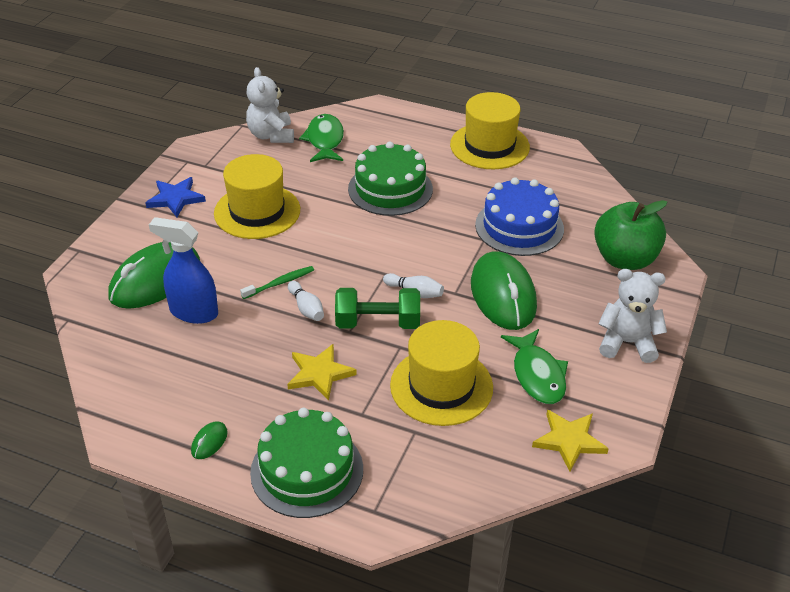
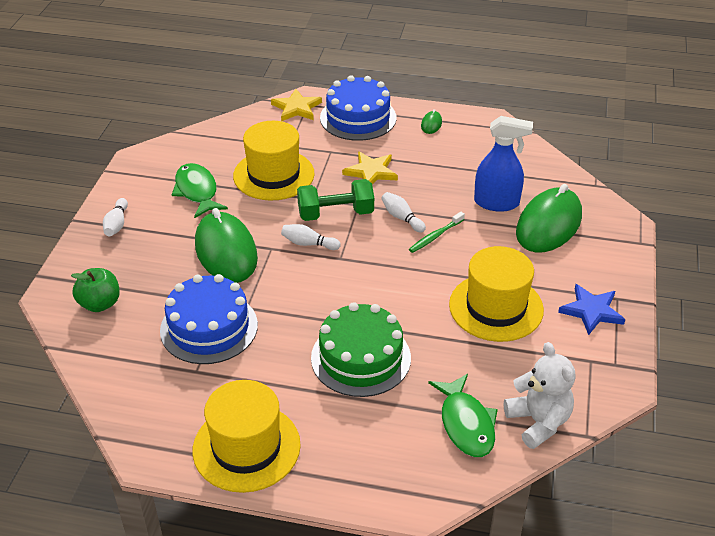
camera: 170 degrees right, 0 degrees up
(307, 470) = (358, 118): green cake -> blue cake
(569, 441) = (176, 153): yellow star -> yellow star (296, 108)
(625, 259) = (100, 304): green apple -> green apple, size x0.63
(627, 343) = (117, 224): white teddy bear -> white bowling pin

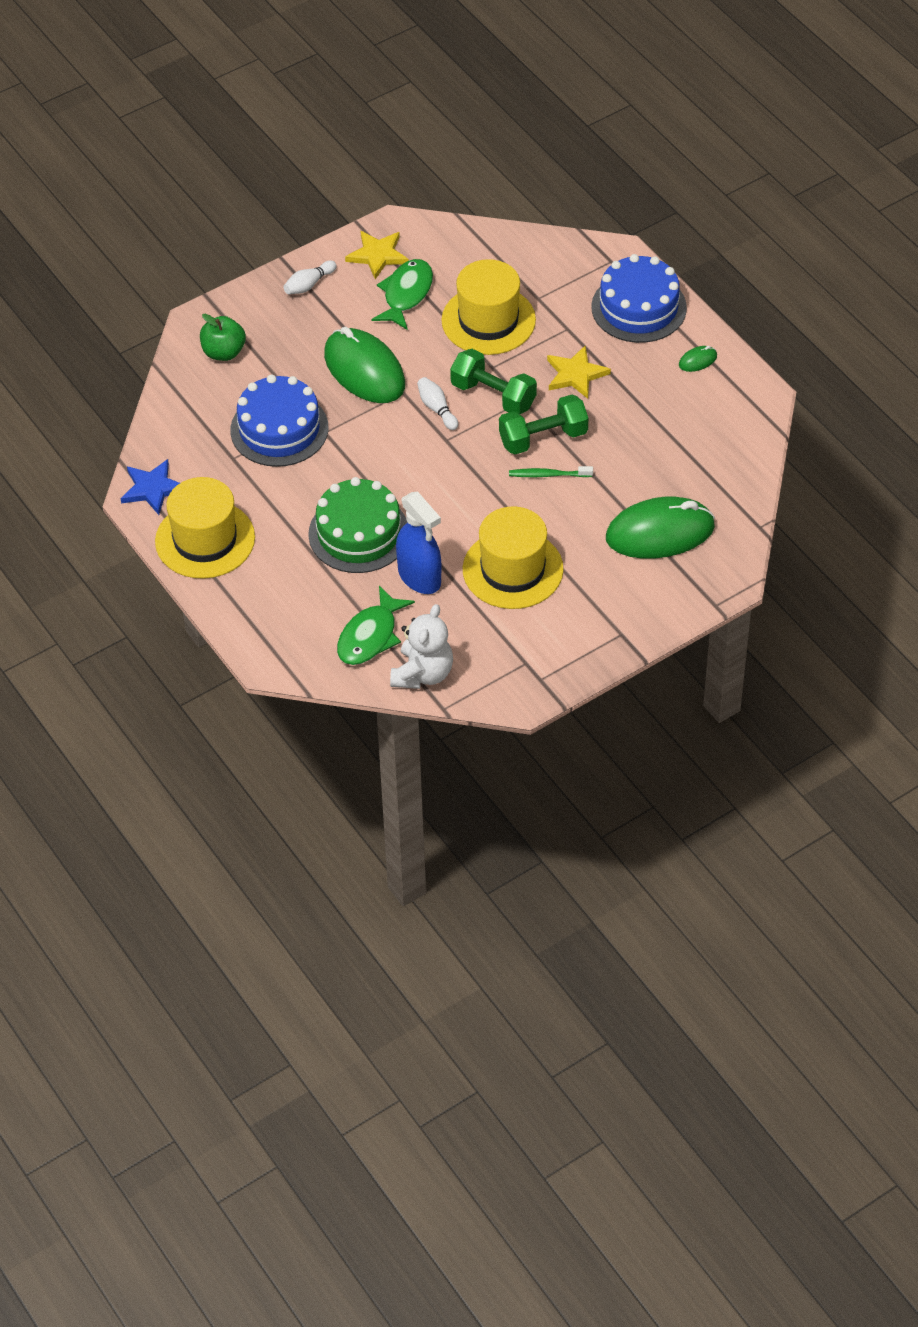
camera: 45 degrees right, 10 degrees up
(226, 251) = (364, 370): green mouse -> green mouse turned 60 degrees counterclockwise
(296, 108) = (596, 258): yellow star -> yellow star (378, 255)
(402, 218) = (543, 438): white bowling pin -> green dumbbell
(497, 203) = (644, 481): blue spray bottle -> blue spray bottle (419, 577)
(591, 311) = (584, 628): blue star -> blue star (152, 488)

